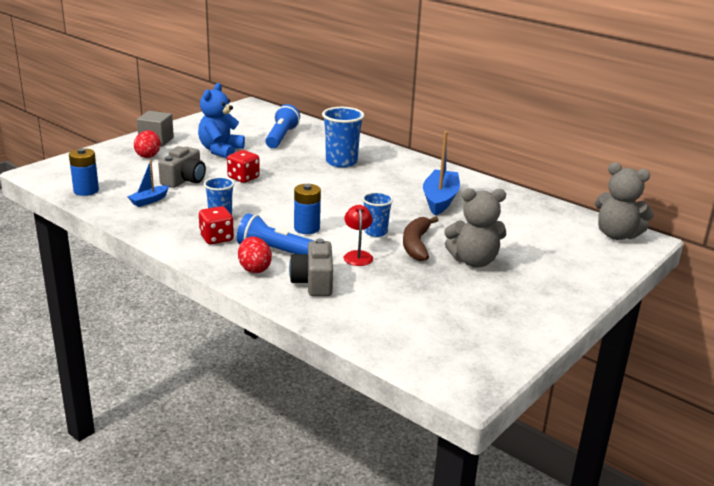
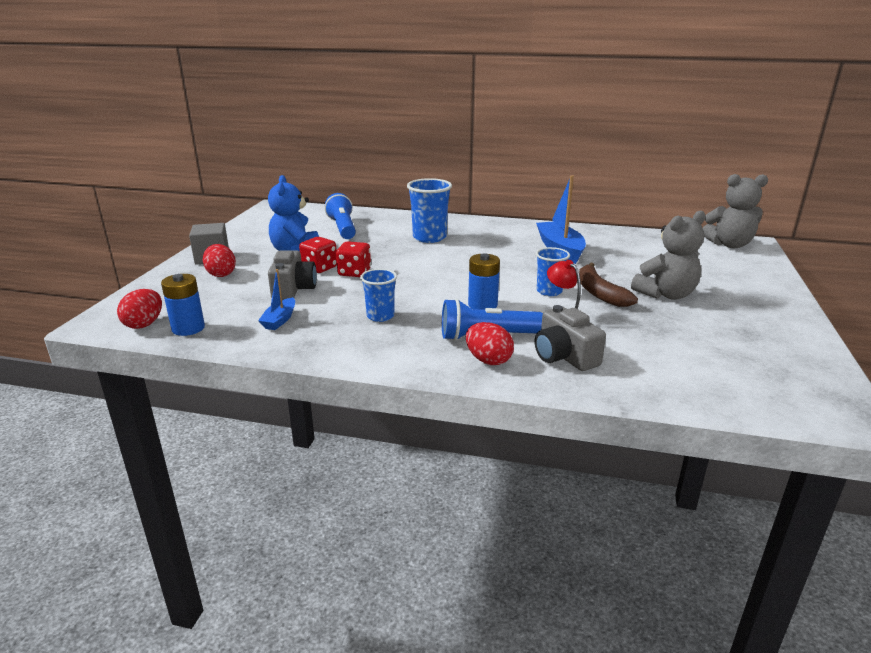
camera: 25 degrees left, 0 degrees up
(63, 180) = (144, 324): none -> red egg
(216, 238) = (406, 340): red dice -> red dice (319, 268)

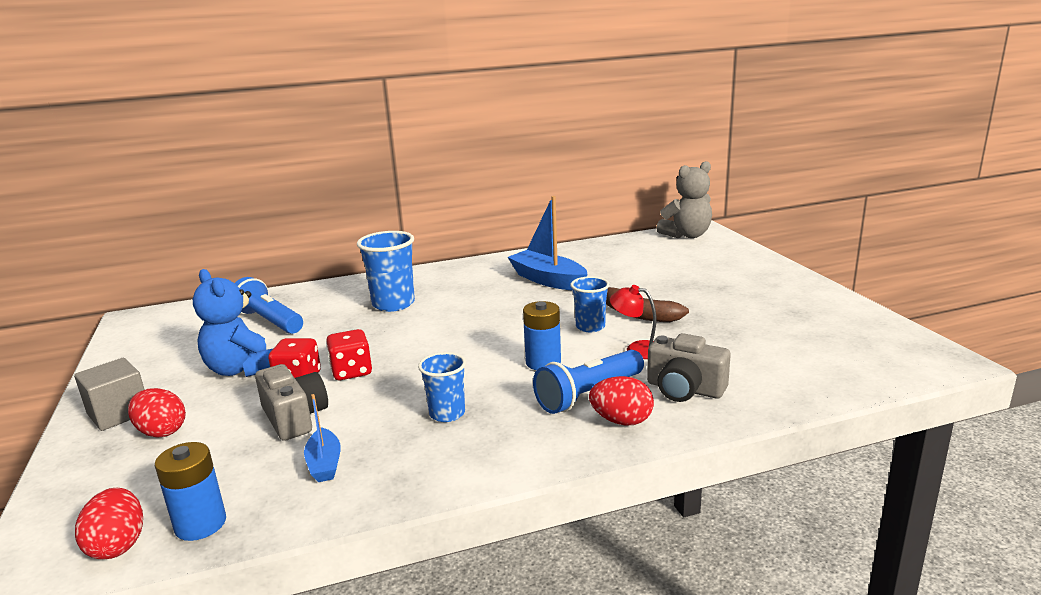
camera: 30 degrees left, 5 degrees down
(666, 294) = (694, 297): grey teddy bear -> none

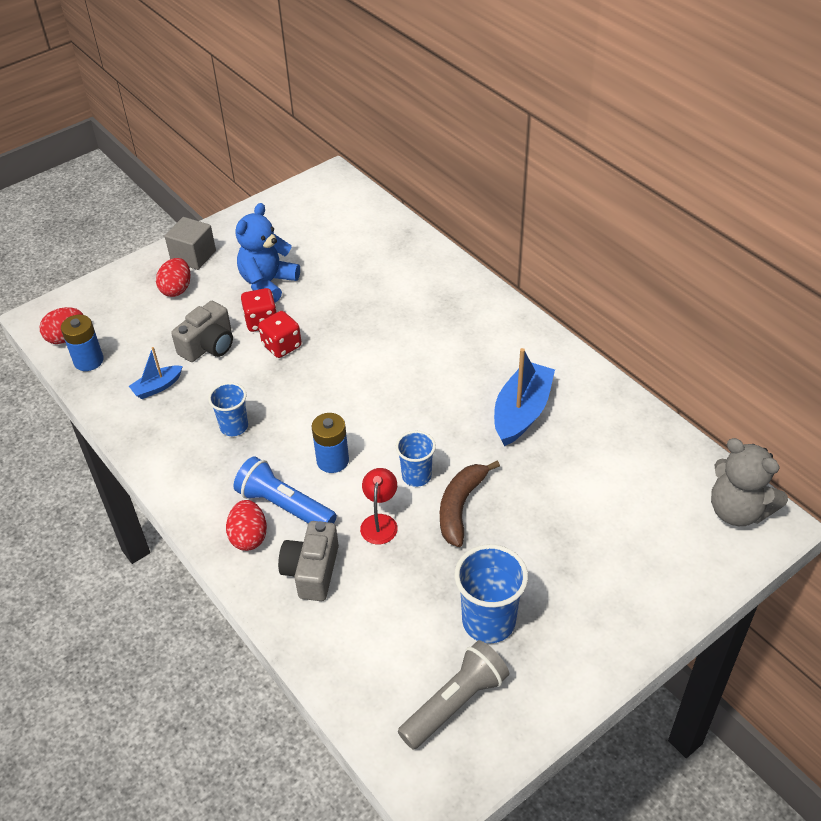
camera: 70 degrees right, 25 degrees up
(269, 321) = (353, 256): blue flashlight -> none
(393, 304) = (416, 318): blue cup -> blue cup (488, 621)
(851, 341) = (455, 703): none -> grey flashlight

